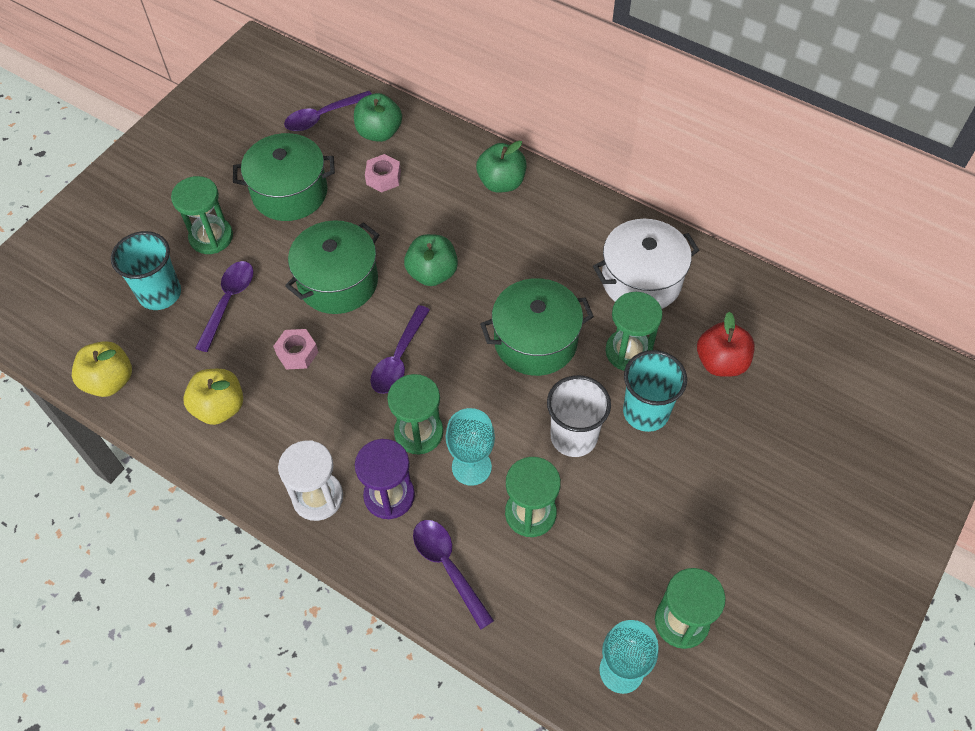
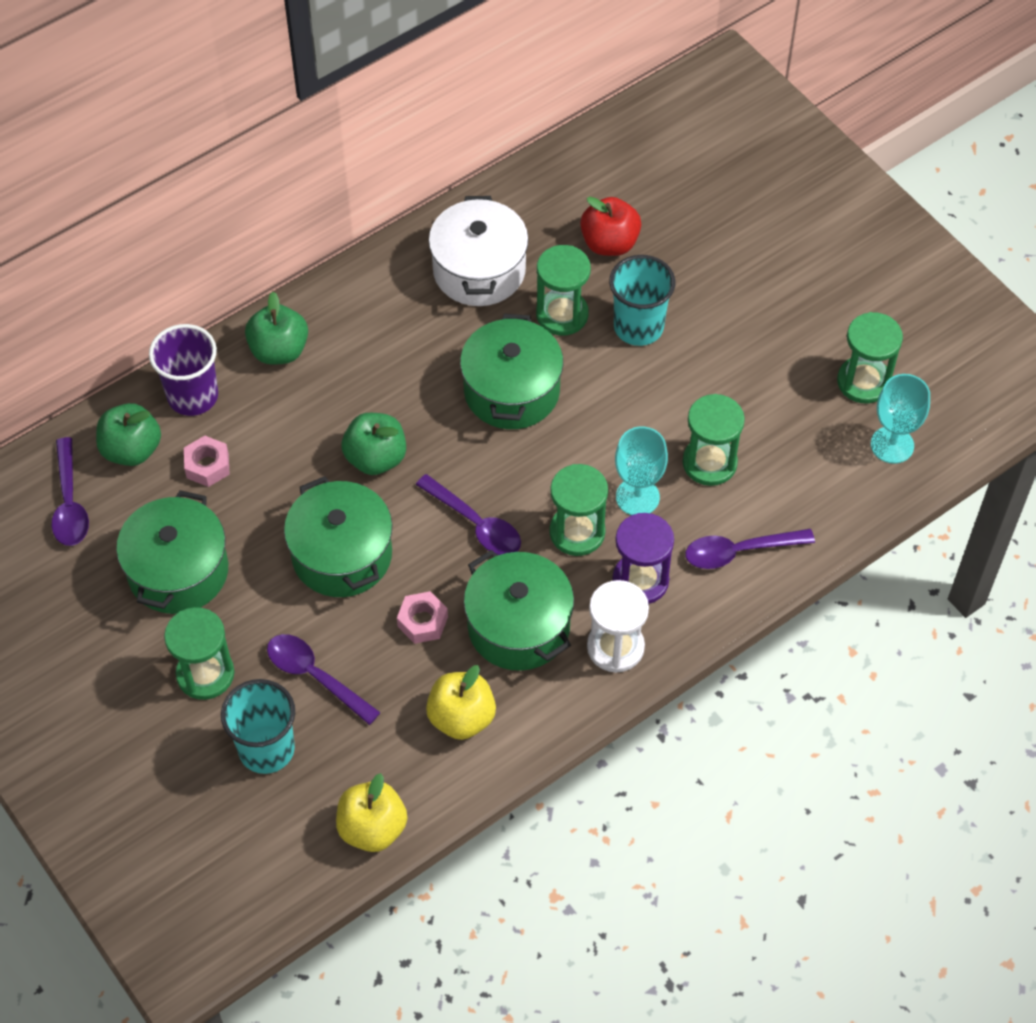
camera: 70 degrees left, 0 degrees up
(314, 420) = (519, 626): none -> green pot
(438, 149) = (193, 396): none -> purple cup
(573, 437) = (640, 397): white cup -> none

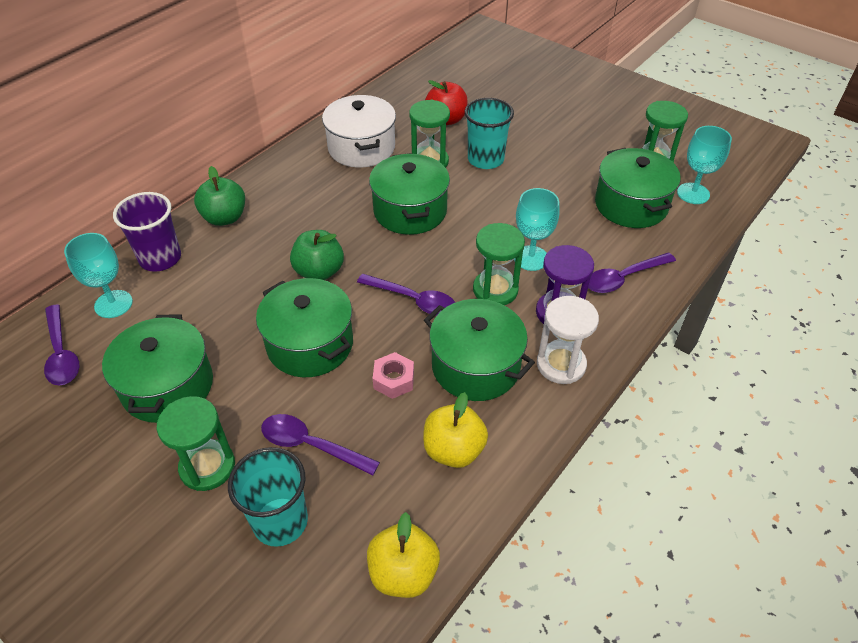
camera: 15 degrees left, 10 degrees down
(132, 450) = (113, 304): green apple -> turquoise goblet
(207, 466) = (181, 303): pink nut -> none
(709, 463) = (573, 227): green hourglass -> none
(800, 445) = (631, 205): none -> green pot

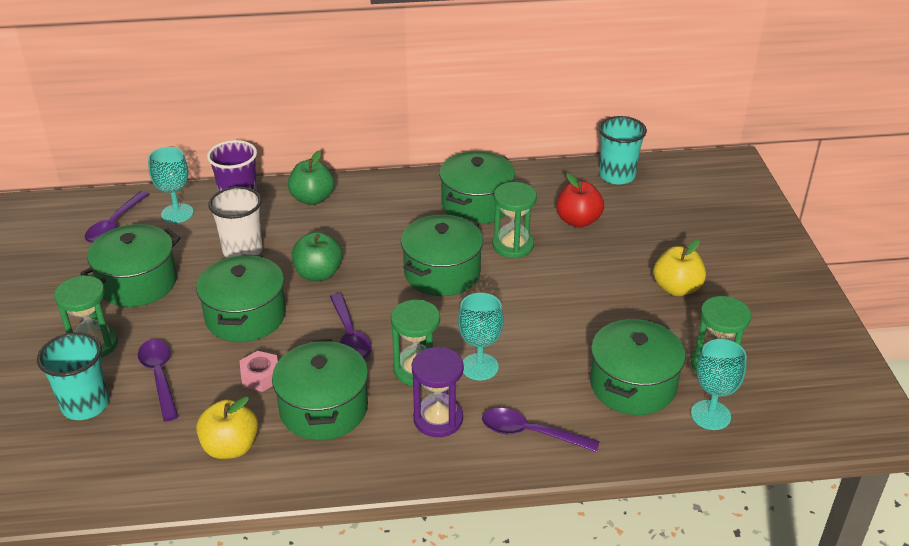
camera: 45 degrees right, 10 degrees down
(226, 295) = (242, 251): none -> white cup
(361, 148) = (476, 204): white pot -> green pot
(403, 573) = (101, 488): yellow apple -> yellow apple (676, 288)
(485, 159) = (562, 271): turquoise cup -> turquoise cup (617, 176)
(561, 364) = (382, 454): white hourglass -> none

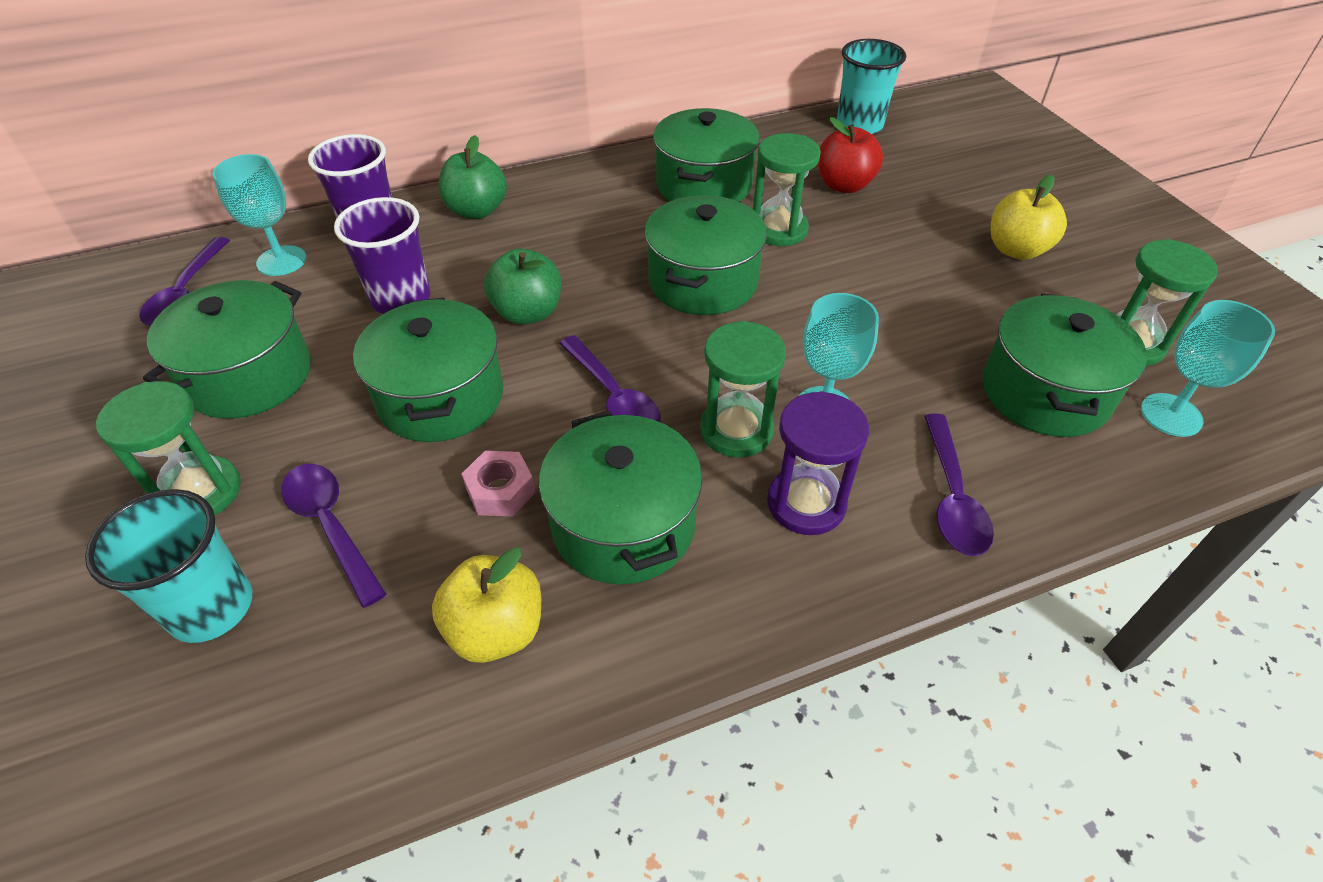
camera: 15 degrees left, 10 degrees up
(242, 251) = (401, 298): white cup -> purple cup
(531, 433) = (952, 496): purple spoon -> purple spoon turned 90 degrees counterclockwise

